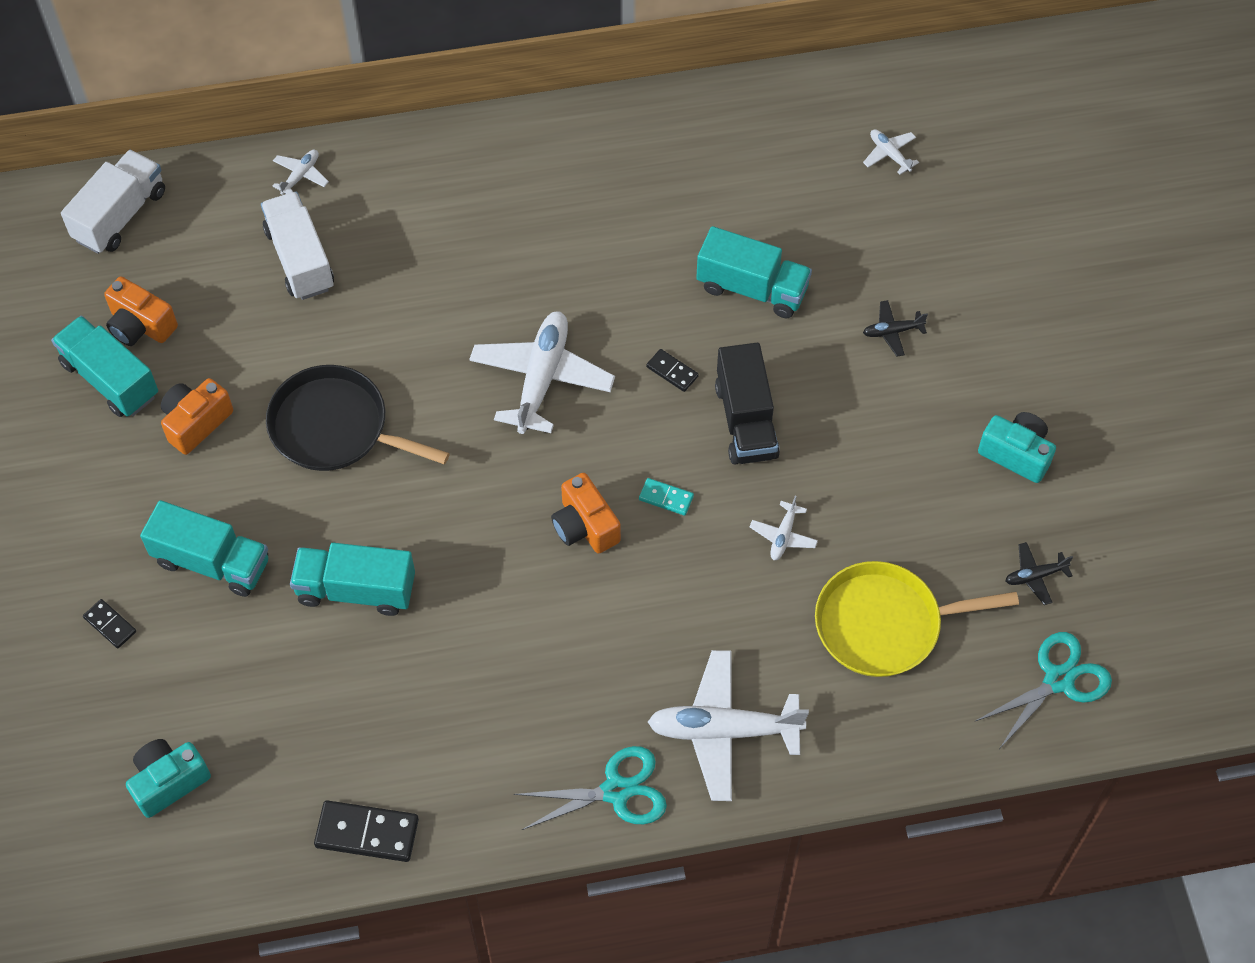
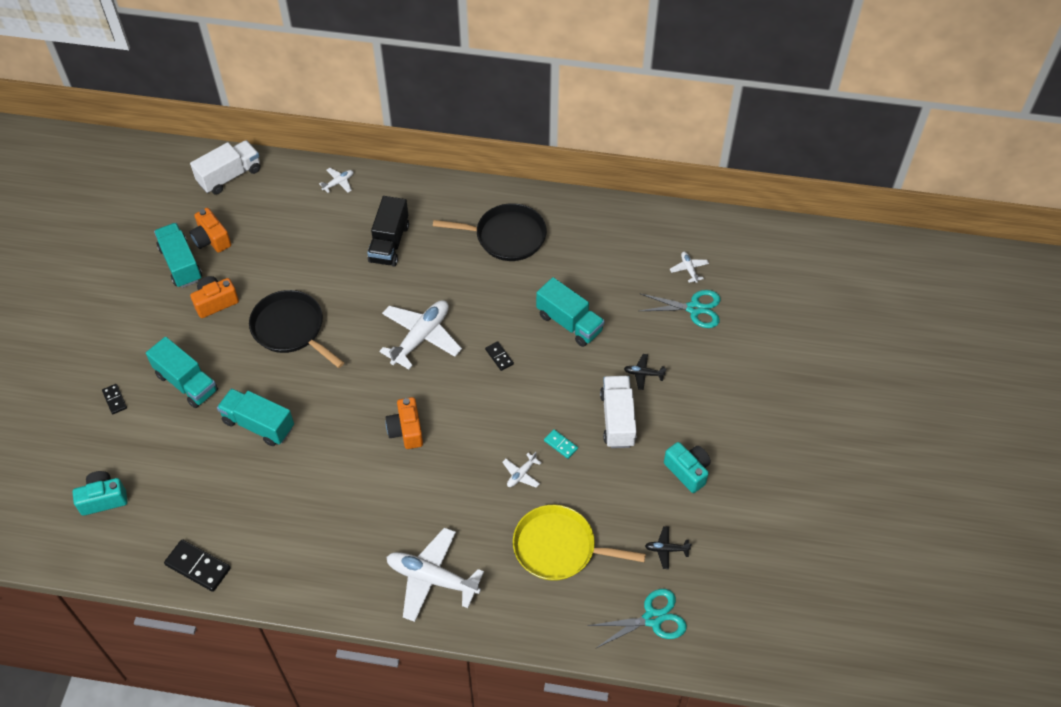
camera: 20 degrees right, 5 degrees down
(300, 259) = (316, 229): white truck -> white truck (617, 419)
(599, 184) = (506, 236): none -> black pan
(616, 791) = (352, 592): turquoise scissors -> turquoise scissors (694, 309)
(666, 498) = (461, 429): turquoise domino -> turquoise domino (560, 445)
(745, 421) = (530, 399): black truck -> black truck (389, 243)

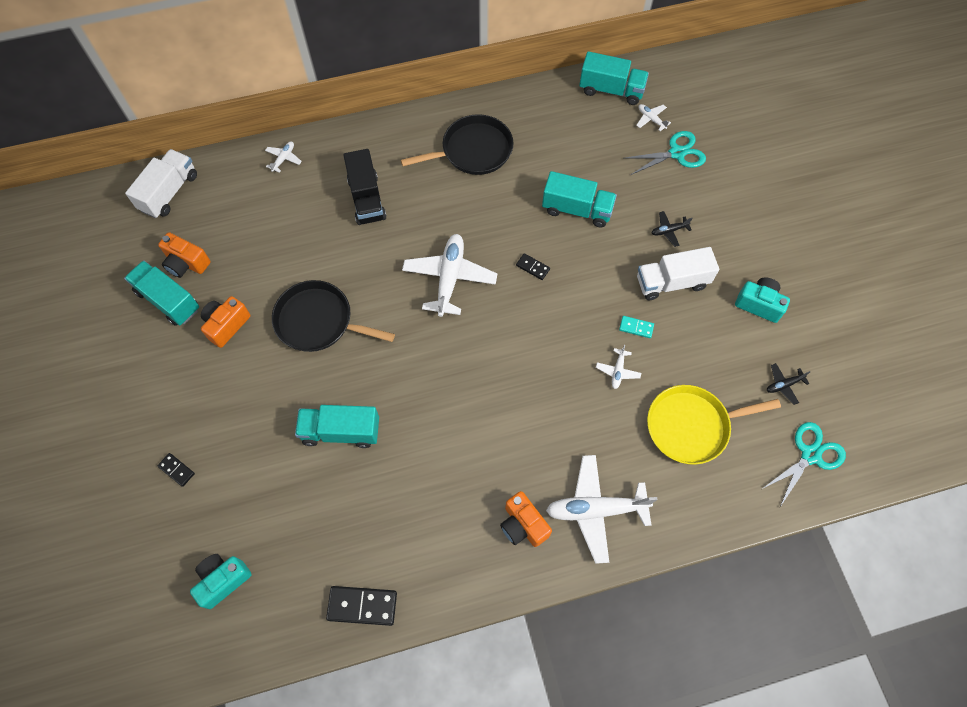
camera: 25 degrees left, 10 degrees up
(186, 383) = (243, 420): turquoise truck -> turquoise truck (611, 90)
(406, 430) = (488, 375): orange camera -> orange camera (523, 525)
(617, 419) = (671, 282): white truck -> white truck turned 75 degrees counterclockwise

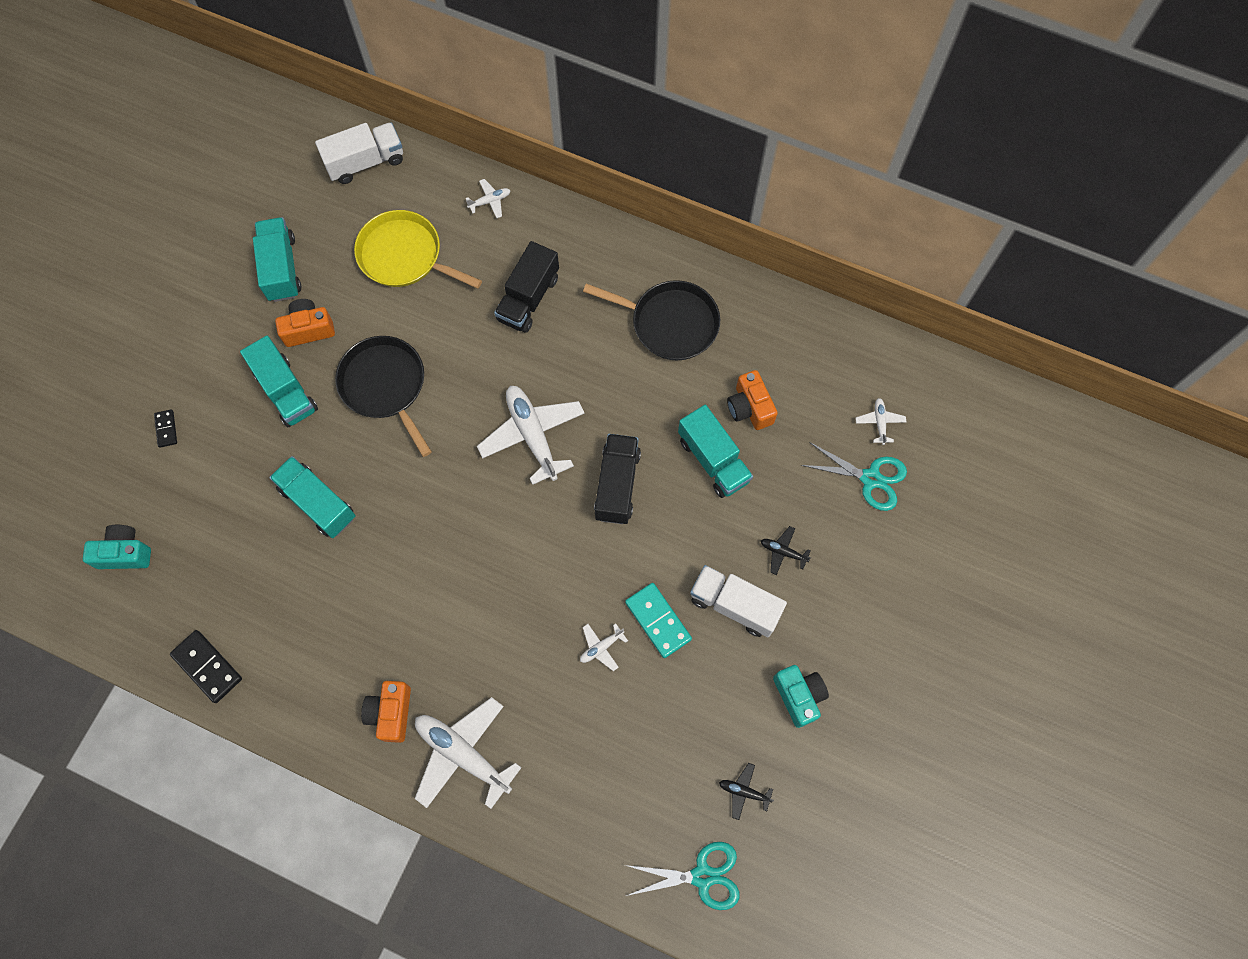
camera: 40 degrees right, 5 degrees up
(186, 263) = (324, 244): orange camera -> orange camera (749, 408)
(449, 278) = (532, 435): white plane -> white plane turned 75 degrees counterclockwise
(532, 267) = (617, 485): black domino -> black truck
(611, 90) = (868, 360): turquoise truck -> turquoise truck (286, 391)
(636, 327) = (658, 621): turquoise domino -> turquoise domino, size x1.78
(691, 426) = (619, 754): yellow pan -> yellow pan (404, 256)

